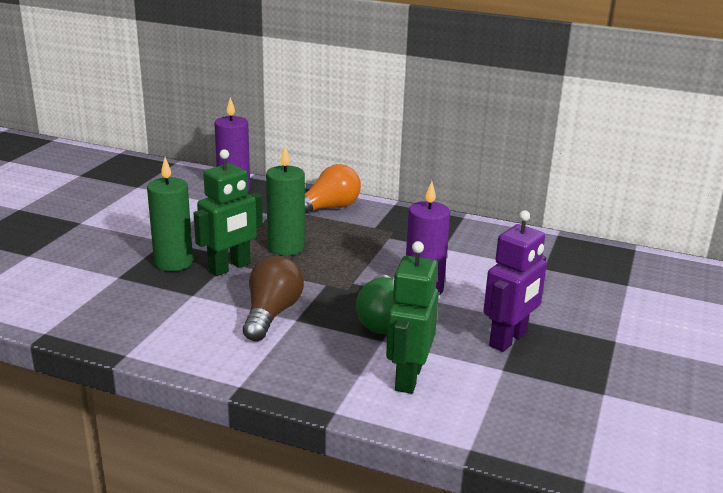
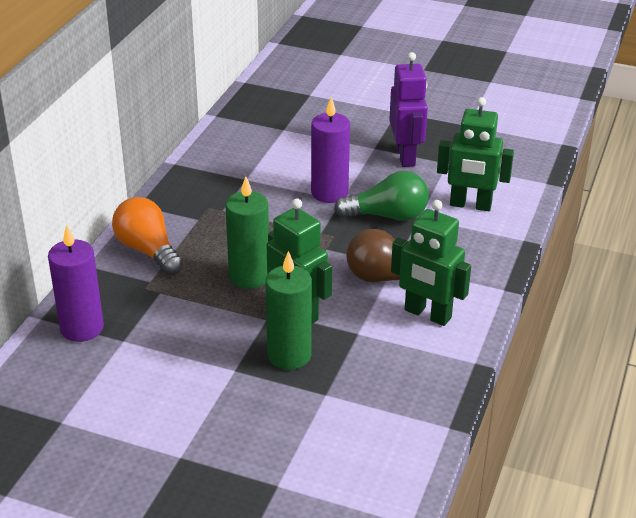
camera: 90 degrees left, 10 degrees up
(208, 333) = (427, 314): none -> green robot
(508, 339) = (406, 156): purple robot -> purple robot turned 45 degrees clockwise

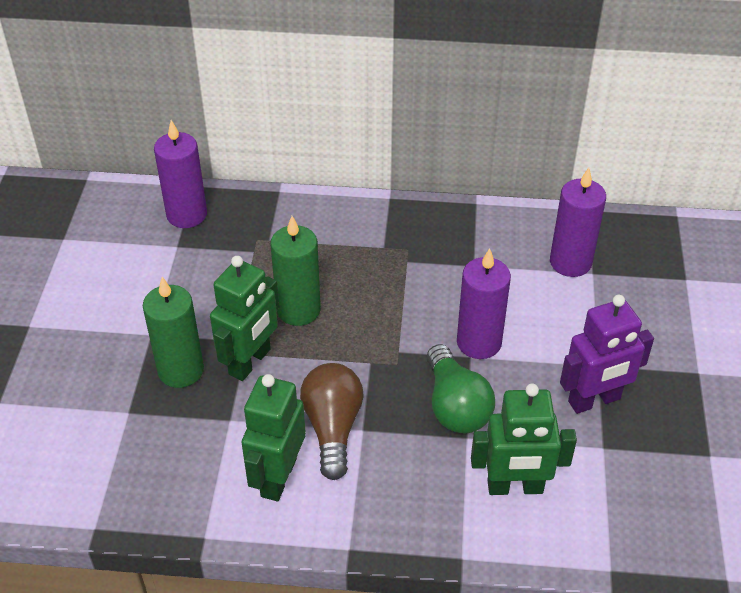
camera: 75 degrees right, 10 degrees up
(148, 250) = (316, 225): orange light bulb -> none
(267, 135) = (570, 262): none -> purple candle
(470, 205) = (515, 487): green robot -> green robot turned 90 degrees counterclockwise

